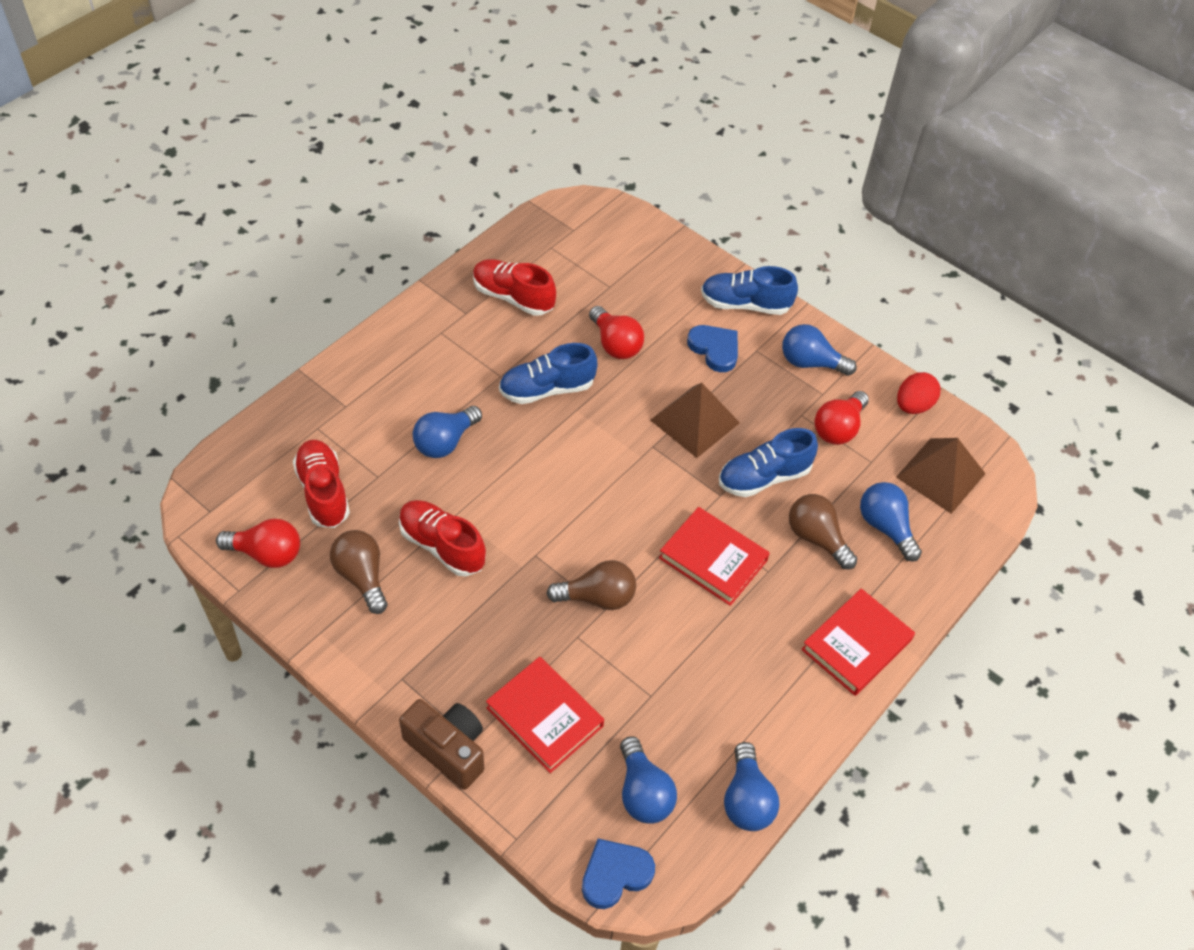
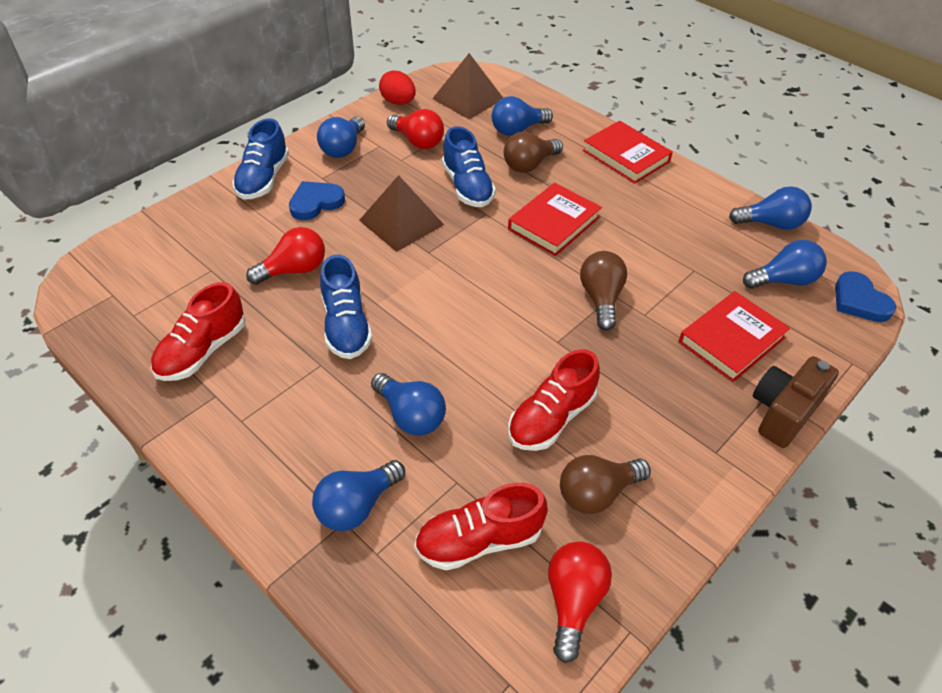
camera: 85 degrees left, 5 degrees down
(358, 413) = (357, 506): none -> blue light bulb

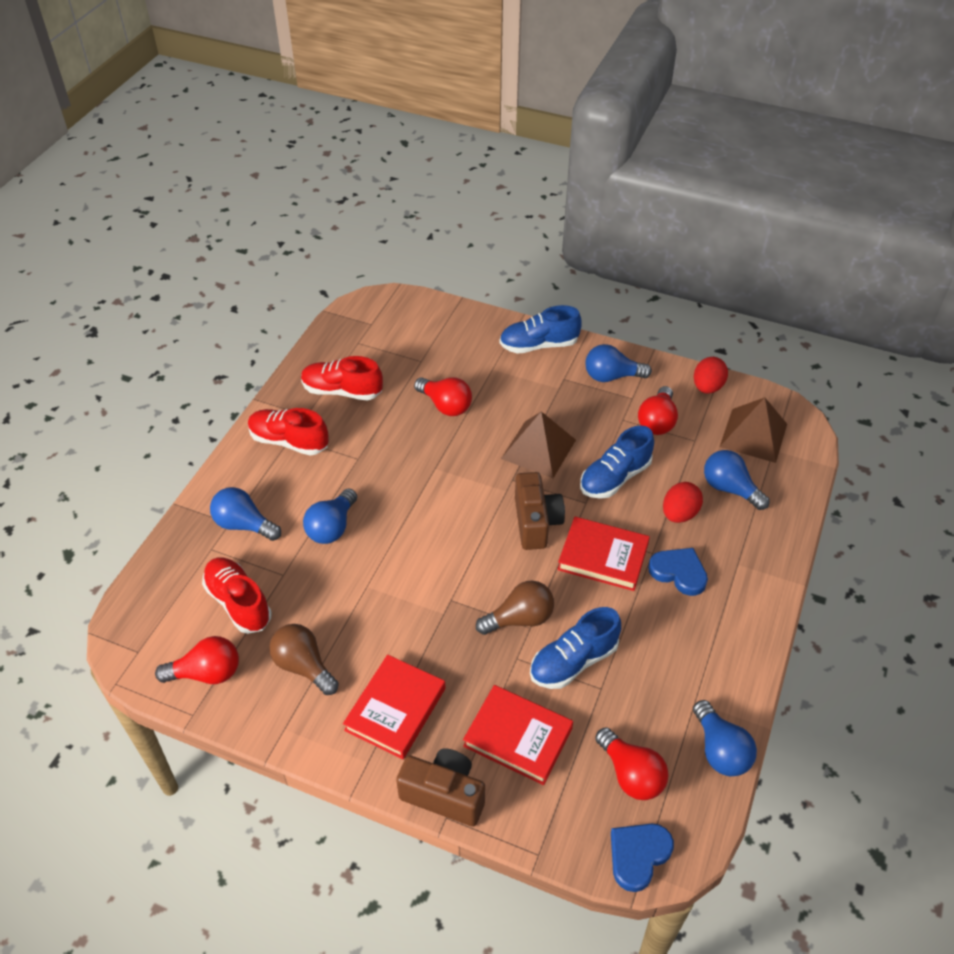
camera: 70 degrees right, 0 degrees up
(315, 203) = (530, 387): blue heart -> blue heart (679, 572)
(346, 325) = (403, 458): blue shoe -> blue shoe (573, 661)
(492, 252) = (536, 522): none -> brown camera
(529, 165) = (679, 514): brown light bulb -> red egg
(551, 418) = (365, 617): red shoe -> red shoe (289, 441)
(626, 156) = (750, 591): red book -> red book (395, 709)
(783, 280) = (631, 774): blue light bulb -> red light bulb

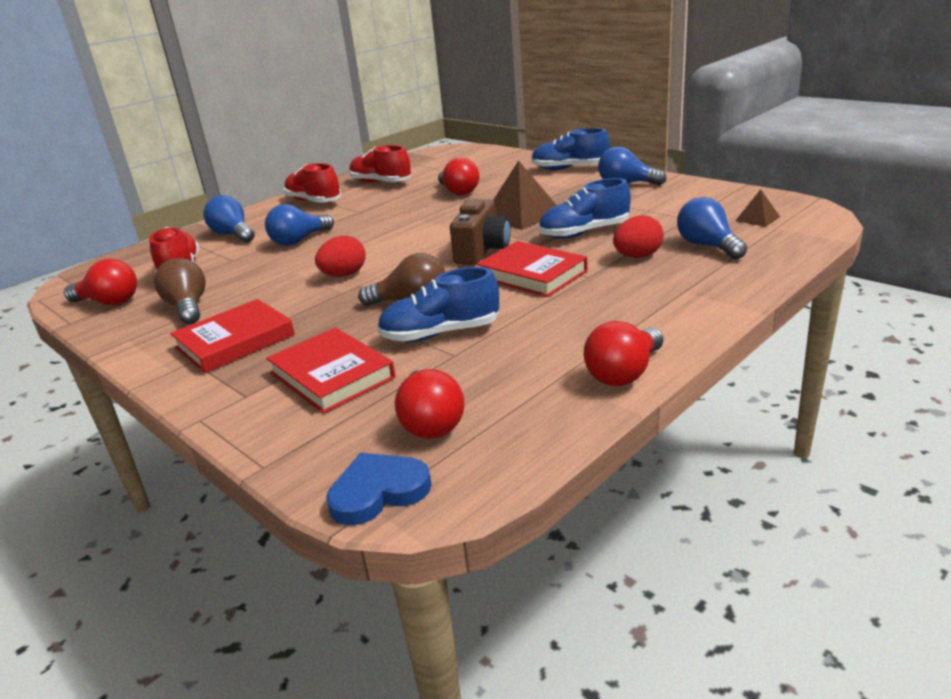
camera: 25 degrees right, 20 degrees down
(444, 795) = (215, 403): brown camera -> none
(657, 421) = (654, 207): red light bulb -> red light bulb (624, 373)
(679, 572) = (608, 290): blue heart -> none
(707, 387) = (723, 192): red egg -> red egg (344, 275)
(720, 750) = (560, 421): blue light bulb -> none
(753, 435) = (757, 218): brown pyramid -> brown pyramid, size x0.51

